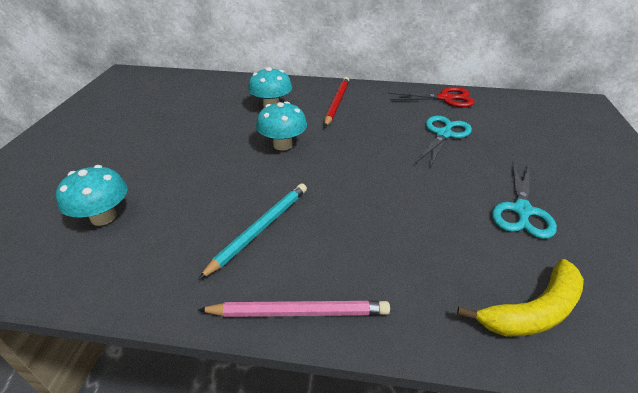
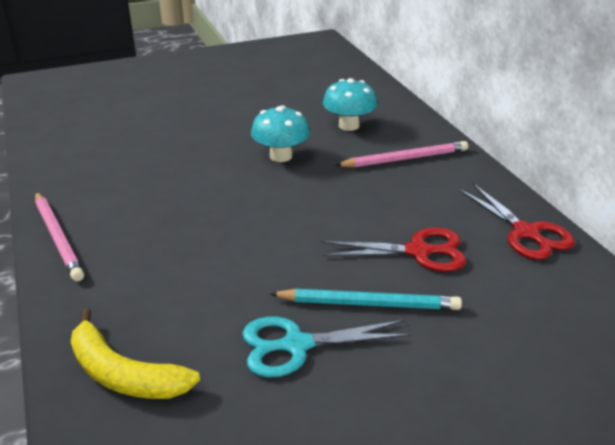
camera: 60 degrees right, 5 degrees down
(103, 217) = (112, 121): turquoise mushroom -> none
(260, 229) = (143, 188): turquoise pencil -> turquoise pencil (368, 304)
(337, 103) = (404, 159): red pencil -> pink pencil
(443, 134) = (418, 251): turquoise scissors -> red scissors

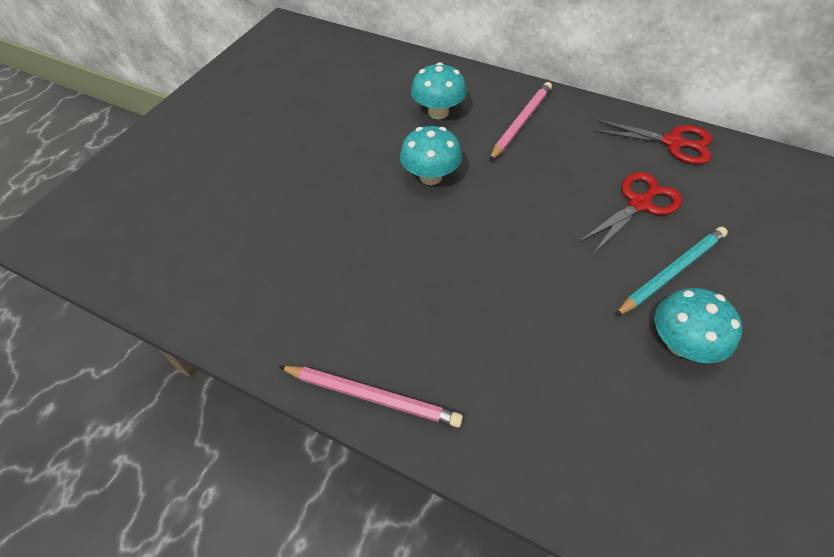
camera: 40 degrees left, 20 degrees up
(123, 374) = (619, 473): yellow banana -> none
(296, 345) = (681, 344): turquoise scissors -> turquoise mushroom

